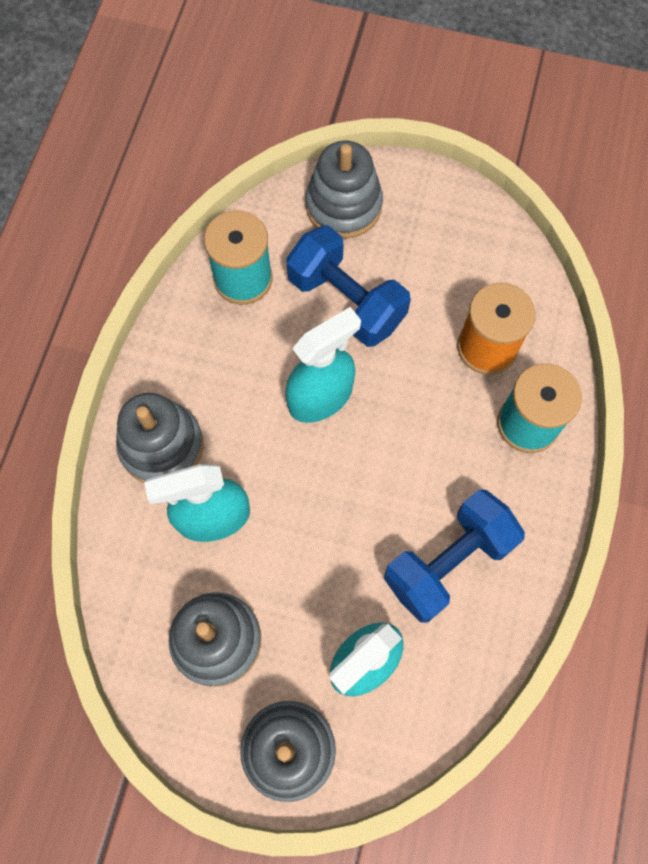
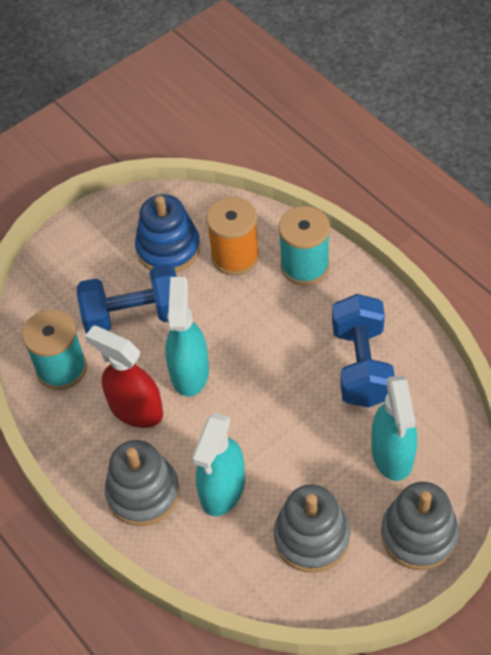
camera: 50 degrees left, 15 degrees down
(245, 376) = (135, 409): none -> red spray bottle
(343, 206) = (62, 276): grey stacking toy -> none
(447, 277) = (168, 248): none -> blue stacking toy

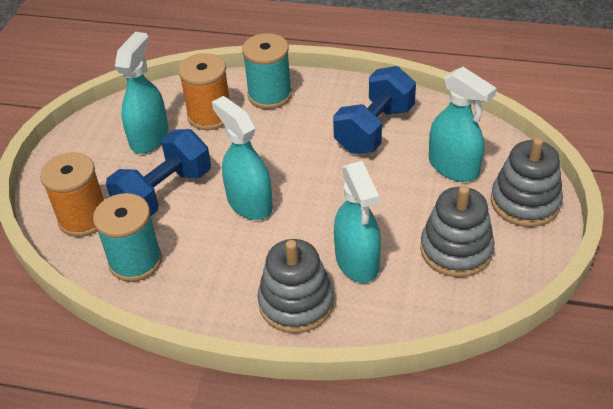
camera: 40 degrees left, 10 degrees down
(57, 300) = (83, 218): none -> orange spool
(135, 409) = (230, 251): red spray bottle -> none
(168, 248) = (149, 137): blue stacking toy -> turquoise spray bottle
(361, 365) = (374, 129): blue dumbbell -> blue dumbbell turned 75 degrees clockwise

